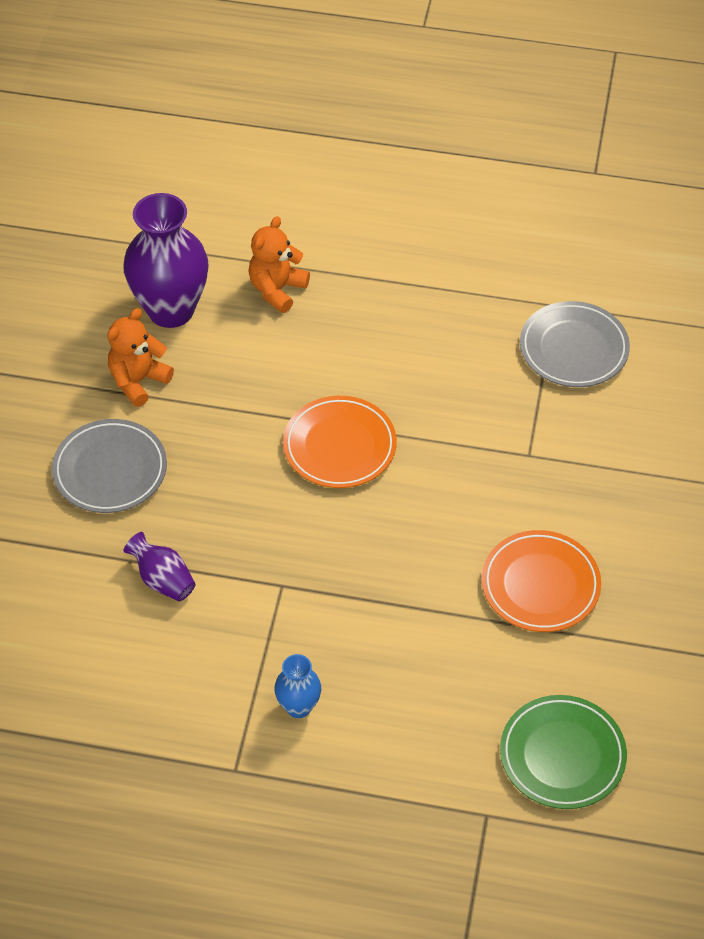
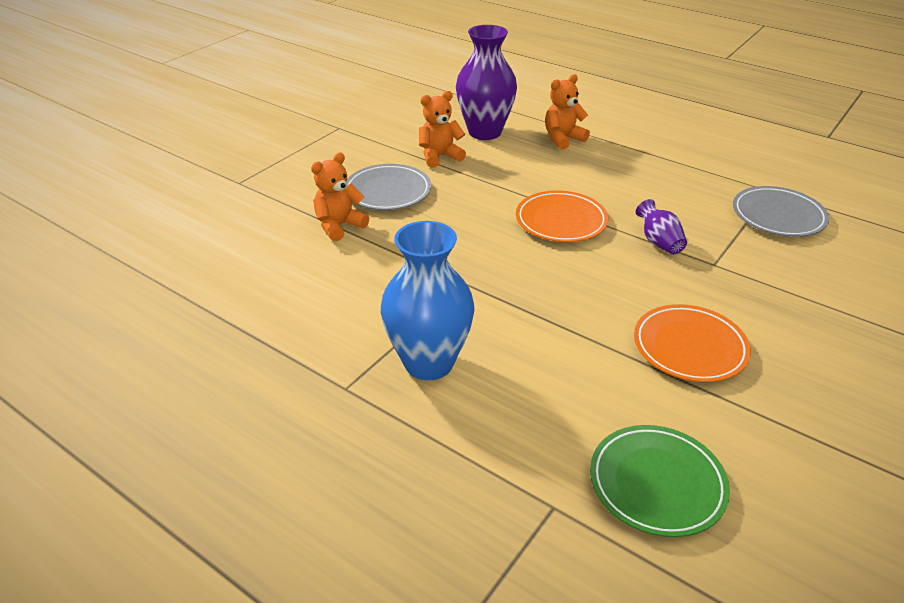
camera: 25 degrees right, 15 degrees down
(87, 551) = (339, 226): none -> orange teddy bear
(163, 580) = (379, 255): purple vase -> purple vase (659, 242)
(298, 706) = (429, 363): blue vase -> blue vase, size x2.06

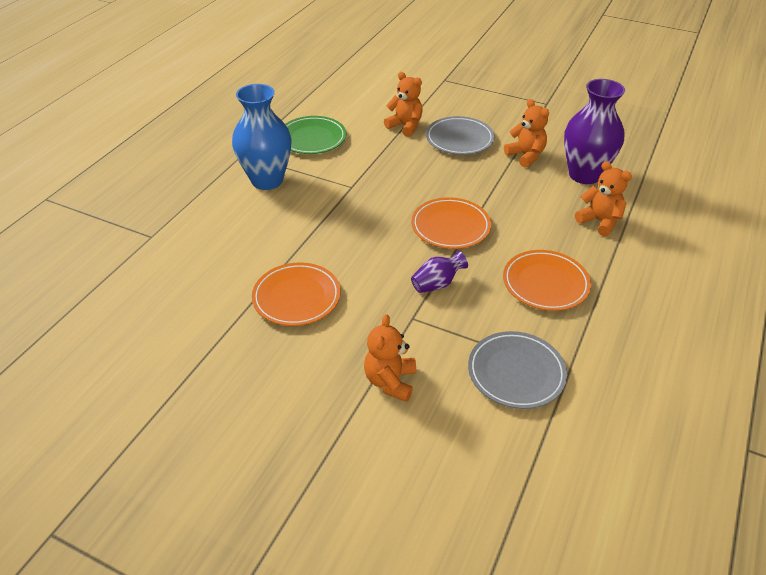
camera: 80 degrees right, 5 degrees up
(655, 181) = (545, 283): none -> orange plate
(657, 483) = (166, 277): green plate -> green plate (312, 138)
(810, 289) = (390, 381): none -> orange teddy bear

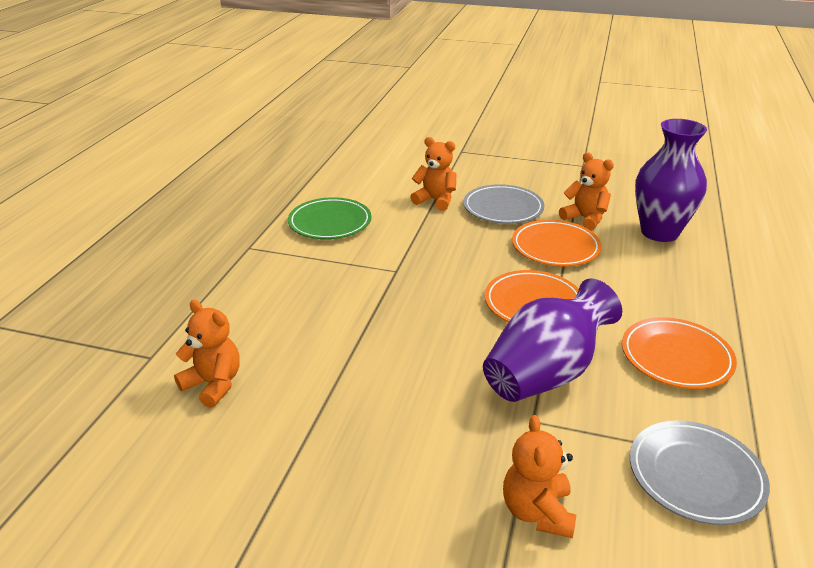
camera: 10 degrees left, 10 degrees down
(267, 180) = (288, 274): blue vase -> none
(296, 297) = (370, 413): orange plate -> orange plate (555, 247)
(437, 284) = (545, 373): purple vase -> purple vase, size x2.06
(599, 221) = (702, 280): orange teddy bear -> orange teddy bear (213, 384)

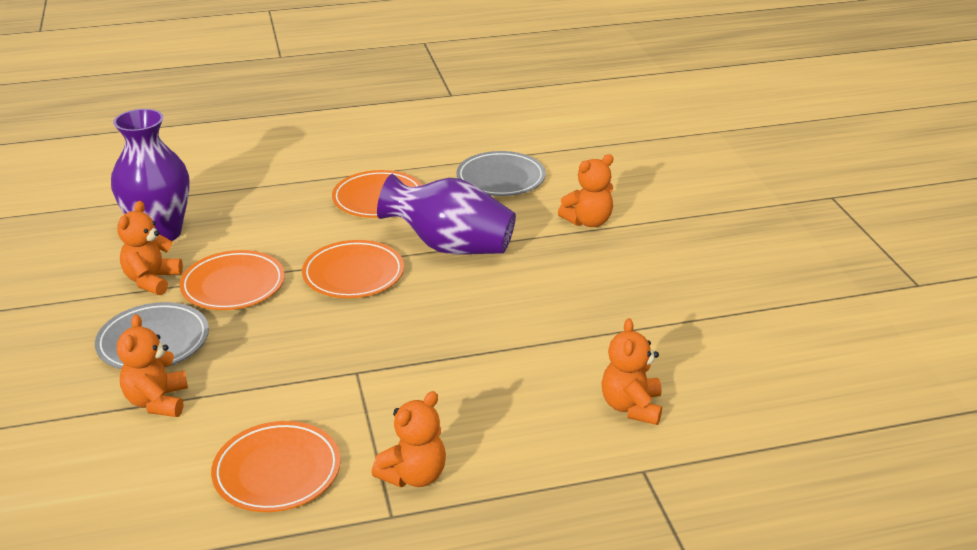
camera: 120 degrees left, 0 degrees up
(270, 263) = (414, 475): none -> orange teddy bear
(330, 223) = (277, 471): green plate -> orange plate

